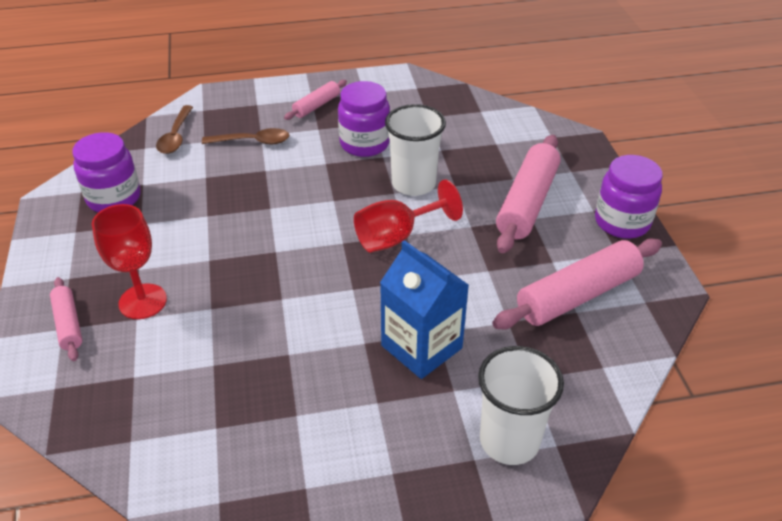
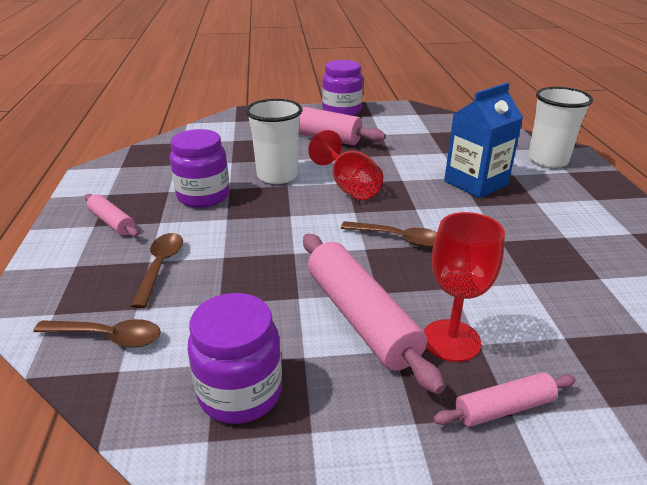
camera: 85 degrees left, 10 degrees down
(292, 274) = (398, 238): none -> brown spoon
(577, 295) = (414, 130): pink rolling pin -> pink rolling pin (360, 318)

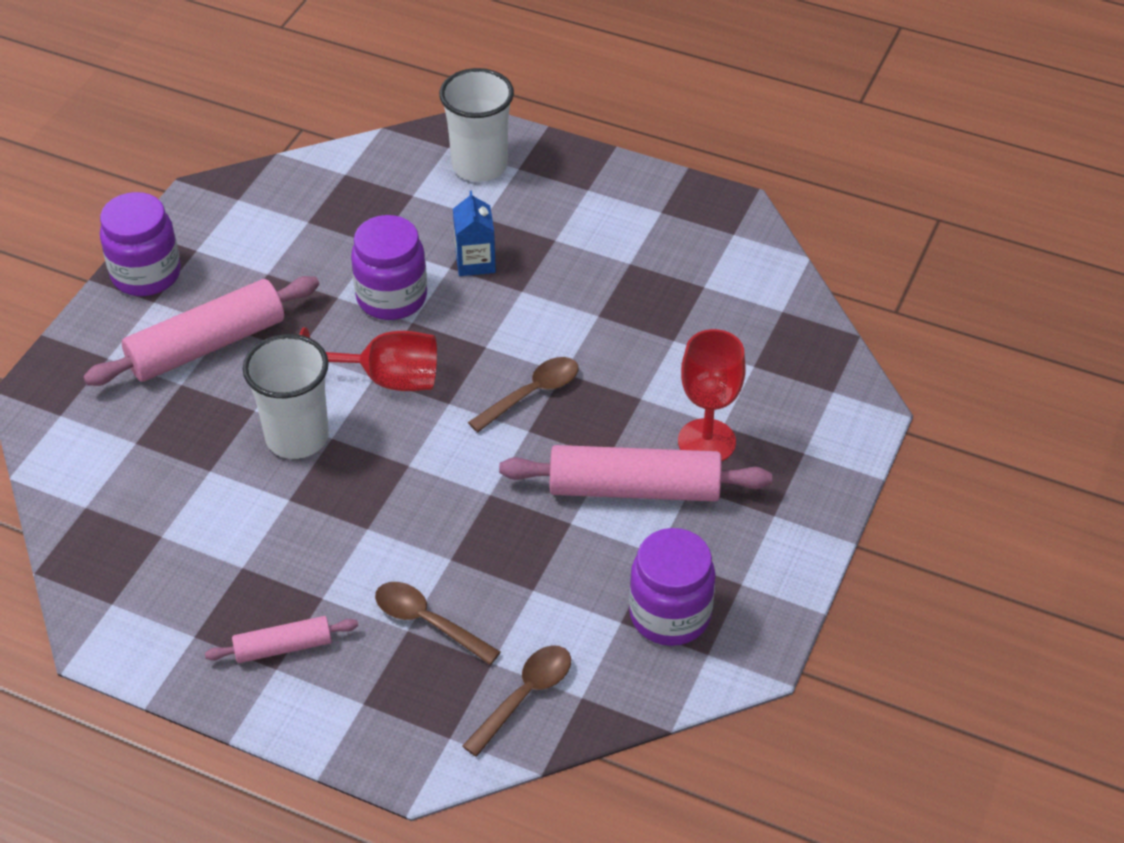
camera: 60 degrees left, 15 degrees up
(203, 196) = (290, 533): purple jar -> purple jar (392, 298)
(475, 183) = (475, 262): blue carton -> blue carton, size x0.59
(503, 408) = (795, 454): pink rolling pin -> none

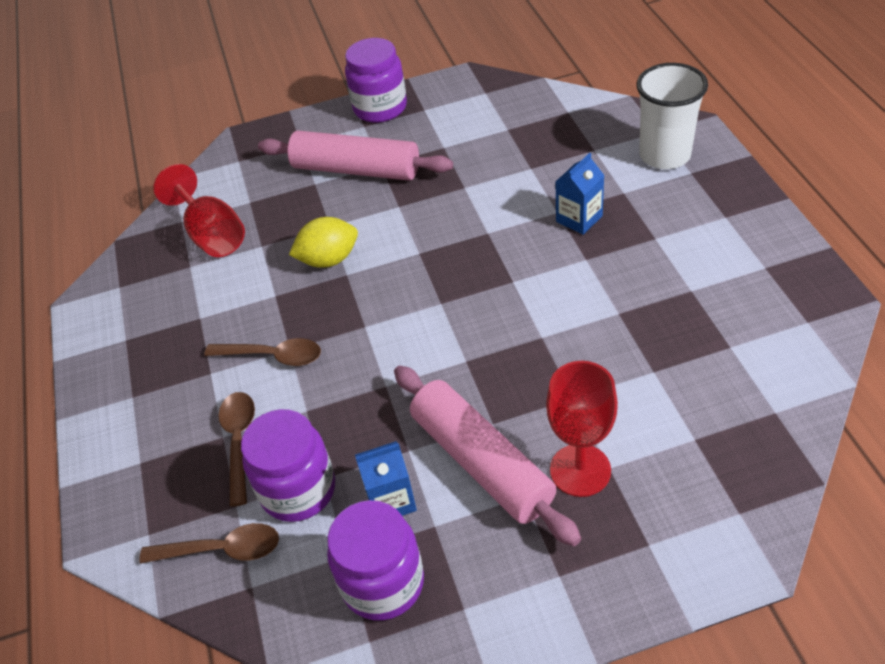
camera: 55 degrees right, 0 degrees up
(283, 647) = (152, 386): pink rolling pin -> none
(297, 437) = (329, 259): white cup -> yellow lemon
(386, 379) = (424, 260): red goblet -> red goblet (212, 234)
(392, 298) = (495, 208): purple jar -> purple jar (298, 490)
(532, 393) = (501, 336): brown spoon -> brown spoon (273, 356)
(604, 563) = (391, 500): none -> blue carton

